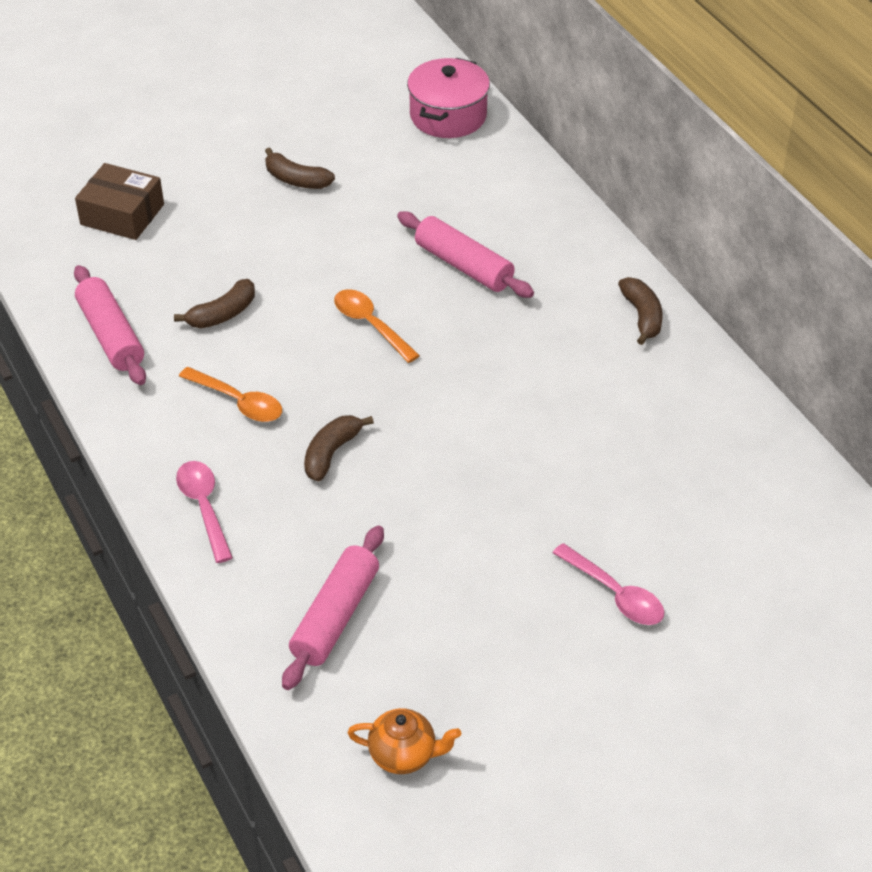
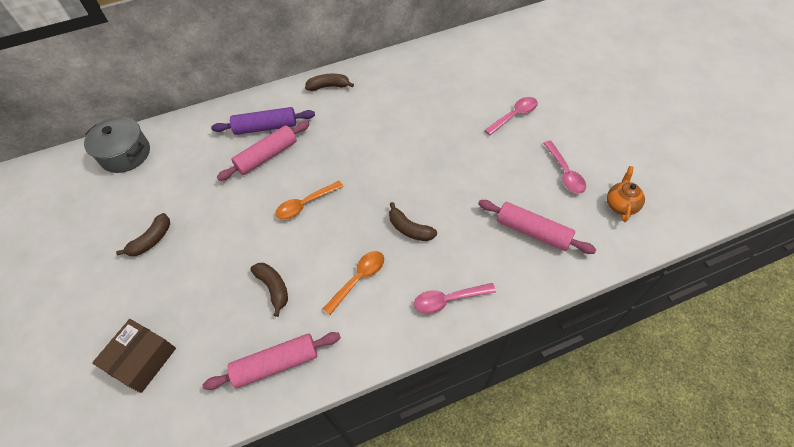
camera: 80 degrees left, 10 degrees up
(448, 116) = (125, 154): pink pot -> grey pot
(474, 670) = (565, 173): none -> pink spoon
(526, 253) = (266, 127): none -> purple rolling pin

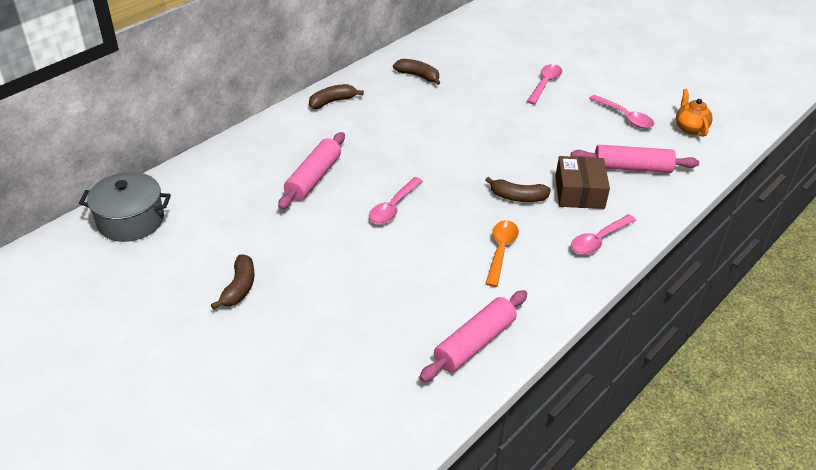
camera: 30 degrees left, 15 degrees down
(142, 359) = (323, 391): brown box -> brown box (579, 192)
(266, 127) = (290, 153): purple rolling pin -> none
(273, 288) = (419, 285): brown banana -> brown banana (418, 76)
(305, 204) = (393, 207): orange spoon -> pink spoon

